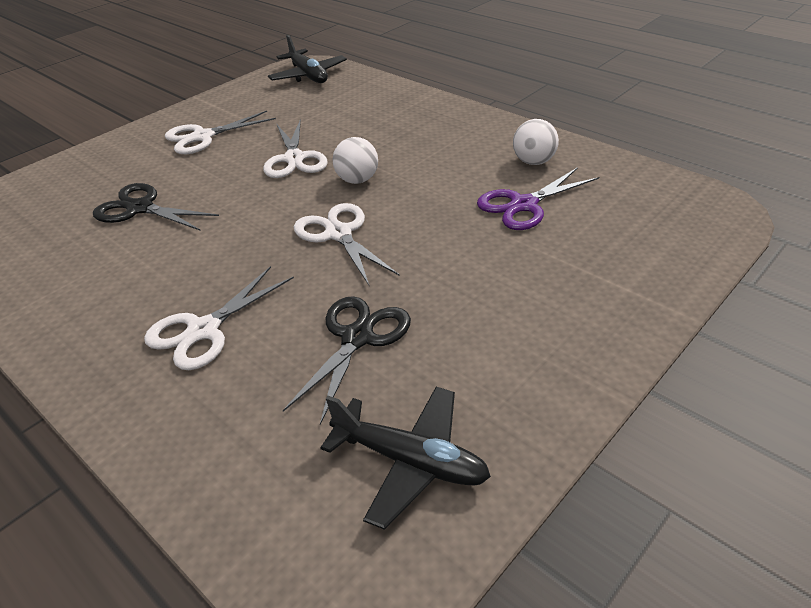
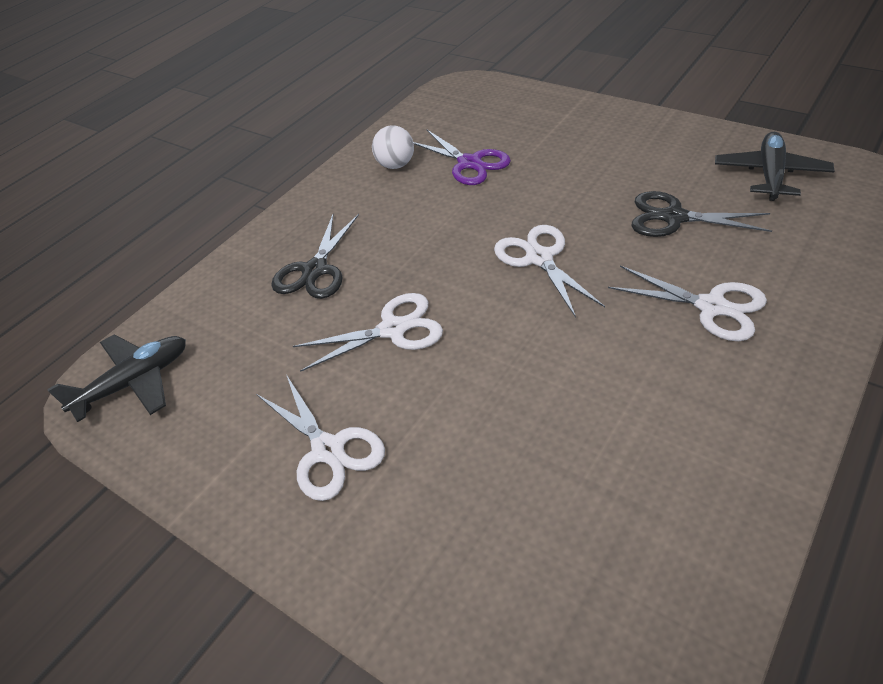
camera: 95 degrees left, 5 degrees up
(140, 208) = (529, 447): black scissors -> black scissors (315, 270)
(338, 234) = (539, 258): white scissors -> white scissors turned 105 degrees clockwise
(357, 180) = (438, 267): white ball -> none

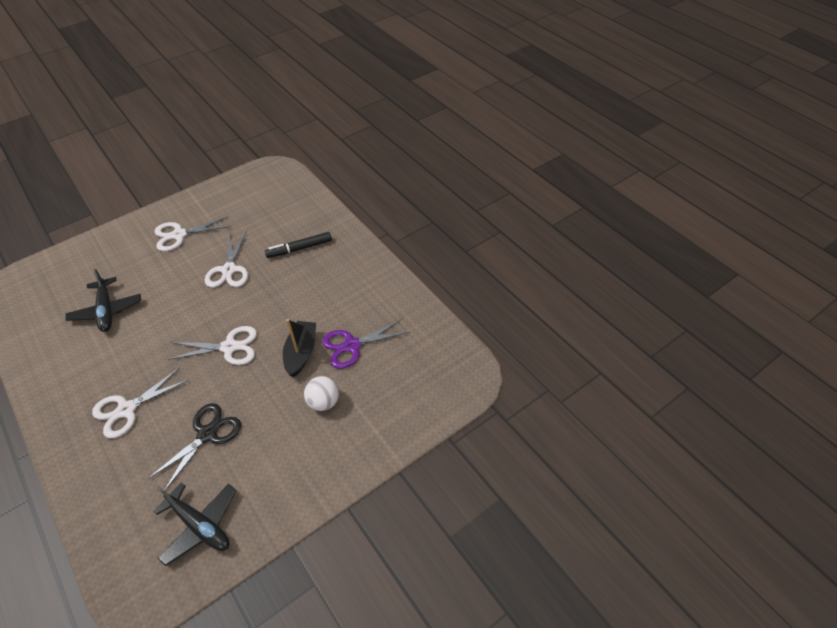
camera: 105 degrees right, 5 degrees up
(134, 382) = (271, 181): black plane -> black plane (106, 310)
(315, 270) = (299, 249): black scissors -> black marker
(396, 165) = (379, 305): white ball -> white ball (323, 402)
(505, 195) = (301, 353): none -> black boat

